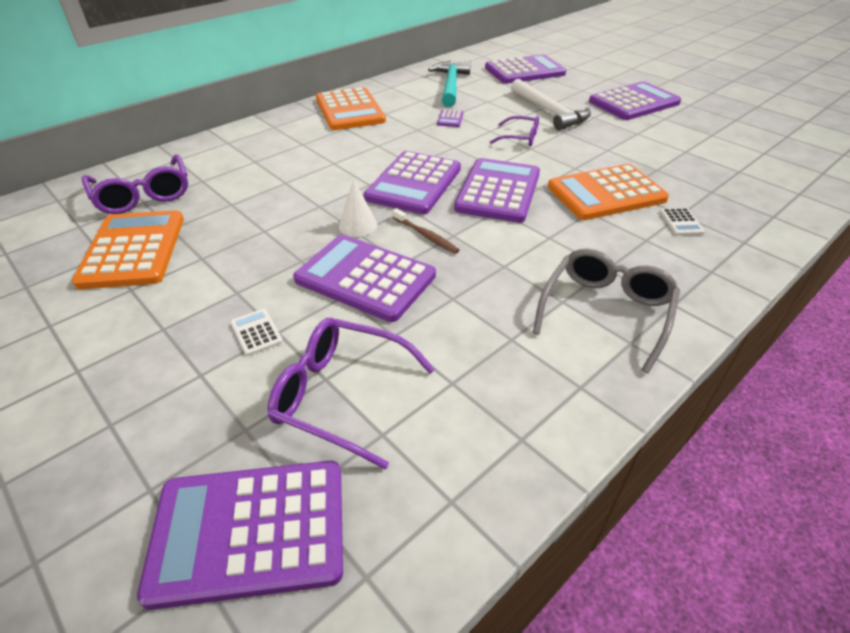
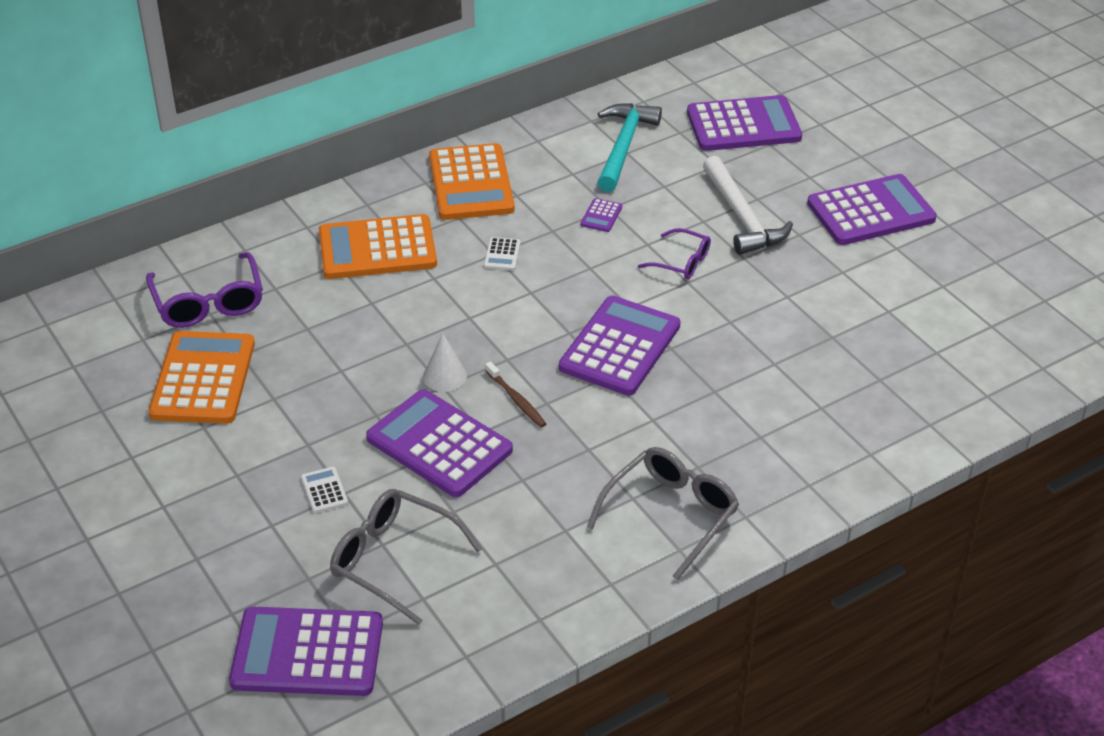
camera: 10 degrees right, 0 degrees up
(341, 395) = (394, 560): purple glasses -> grey glasses
(414, 183) = (523, 323): purple calculator -> none
(606, 193) = (748, 366): orange calculator -> orange calculator (377, 248)
(681, 222) = (814, 418): white calculator -> white calculator (502, 254)

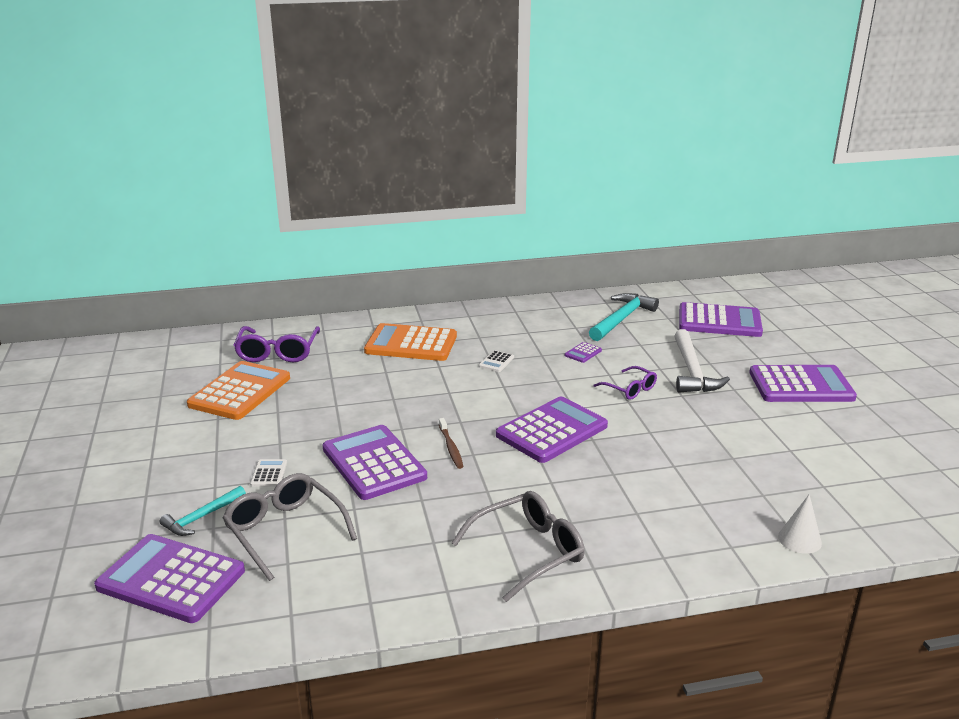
camera: 20 degrees right, 15 degrees down
(286, 569) = (201, 517): none -> turquoise hammer
(444, 376) = (407, 423): white cone -> white cone (799, 539)
(471, 183) = (499, 321): orange calculator -> none

